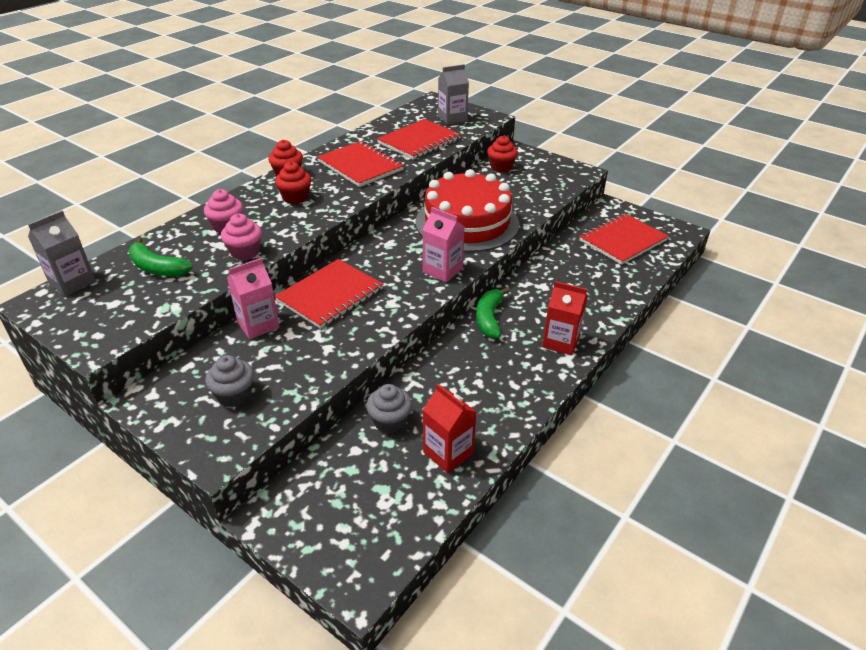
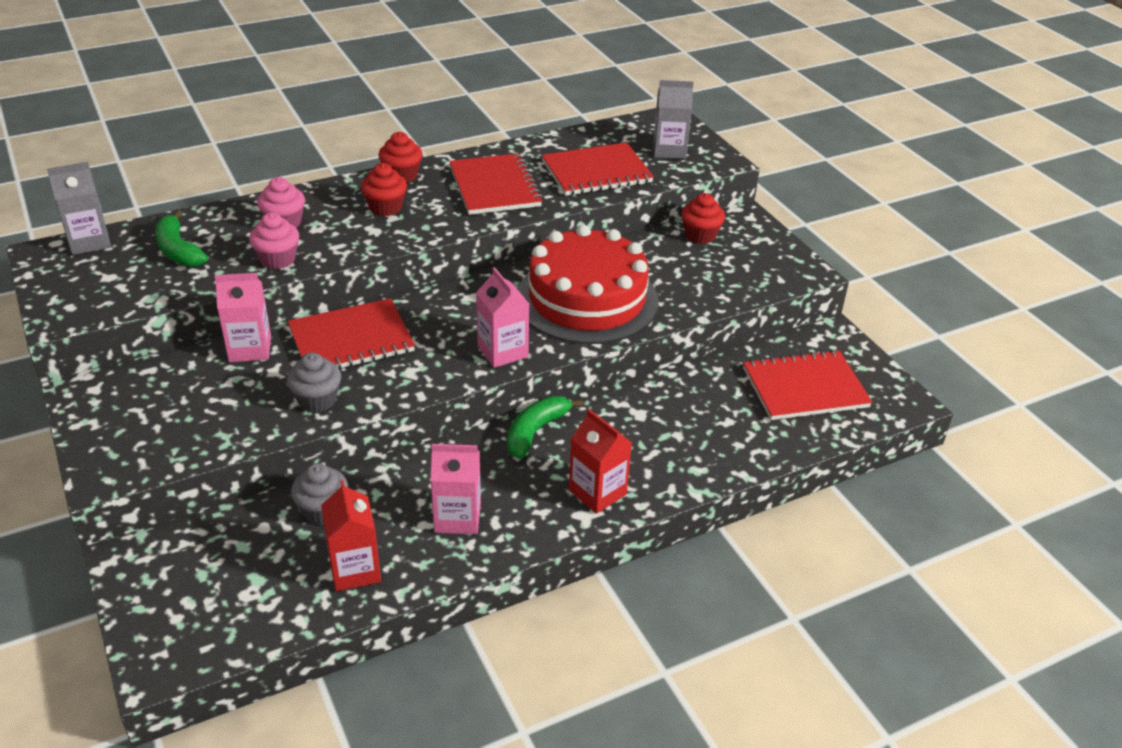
camera: 25 degrees right, 0 degrees up
(234, 395) = (167, 418): grey cupcake -> grey cupcake (317, 400)
(487, 391) = (457, 517): none -> pink carton

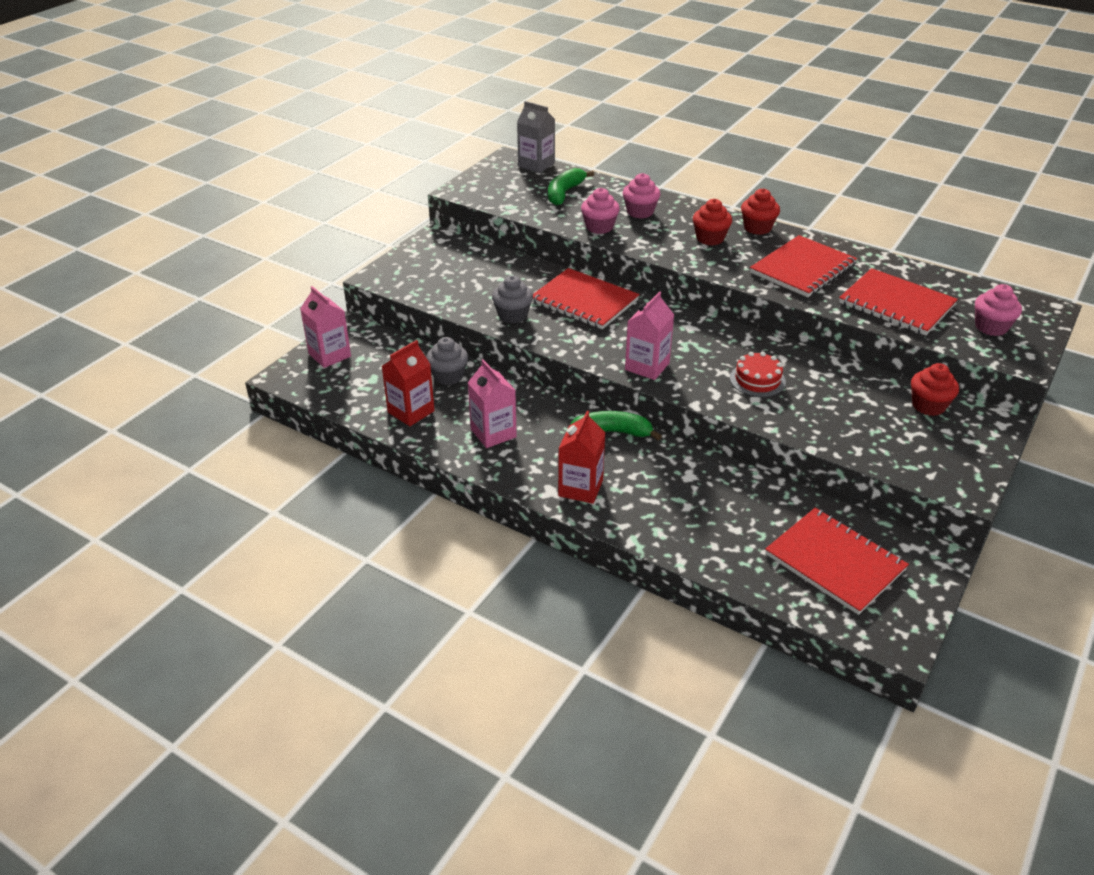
camera: 60 degrees right, 0 degrees up
(250, 349) = (532, 270): pink carton -> pink carton (329, 355)
(587, 299) = (757, 380): red cake -> red cake, size x0.41
(669, 150) = (991, 327): grey carton -> pink cupcake

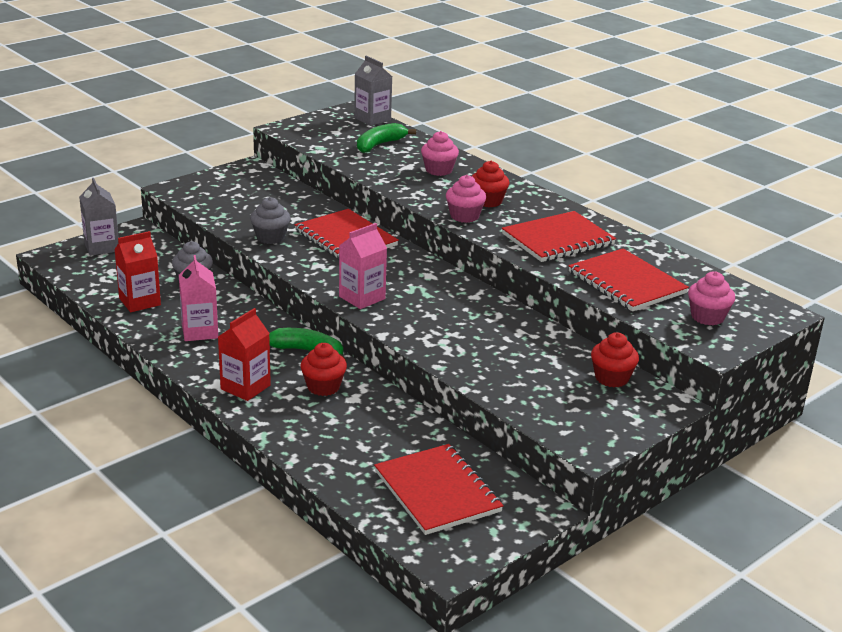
camera: 15 degrees right, 10 degrees down
(329, 355) = (102, 247): pink carton -> grey carton
(599, 227) = (389, 176): pink cupcake -> pink cupcake (464, 216)
(757, 228) = (543, 200): red cupcake -> red cupcake (323, 387)
(757, 380) = (458, 327): red cake -> none

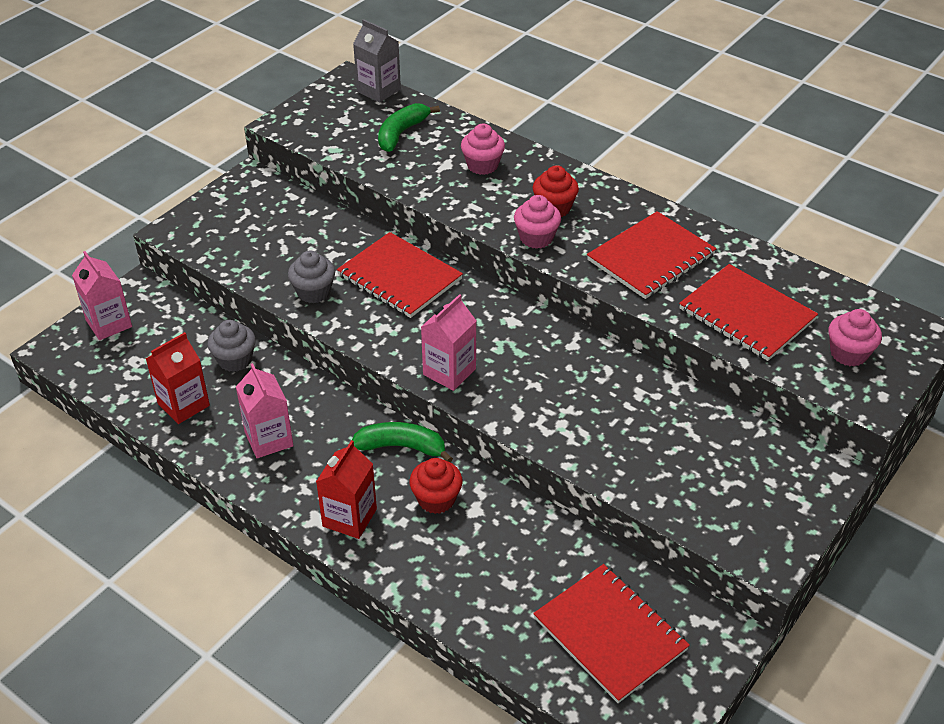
camera: 10 degrees left, 15 degrees up
(102, 247) = (109, 323): grey carton -> pink carton
(611, 378) = (759, 446): red cupcake -> none

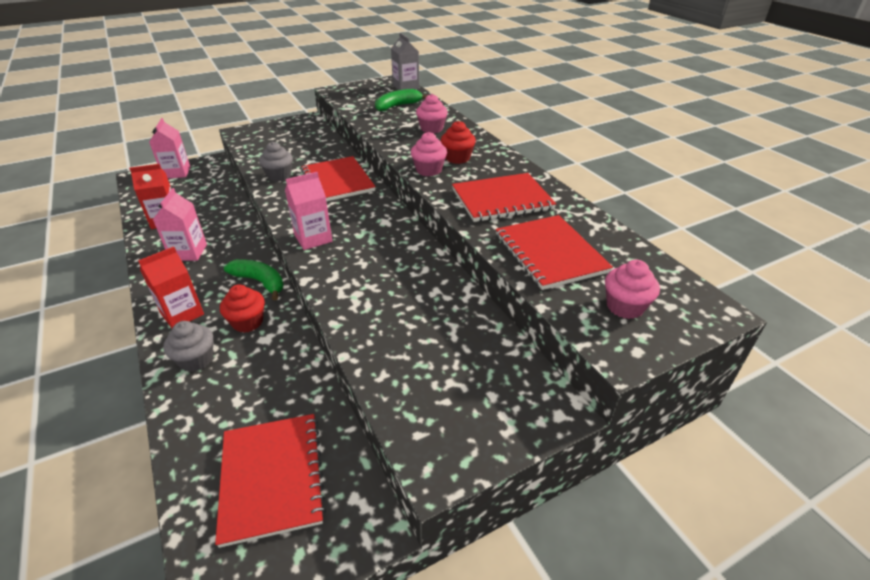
camera: 25 degrees right, 5 degrees down
(235, 360) = (218, 206): grey cupcake -> grey cupcake (196, 359)

